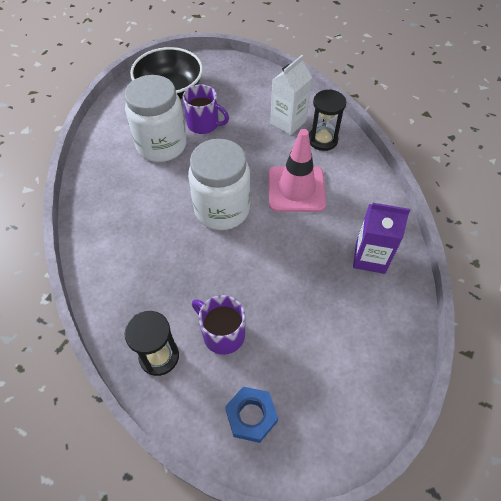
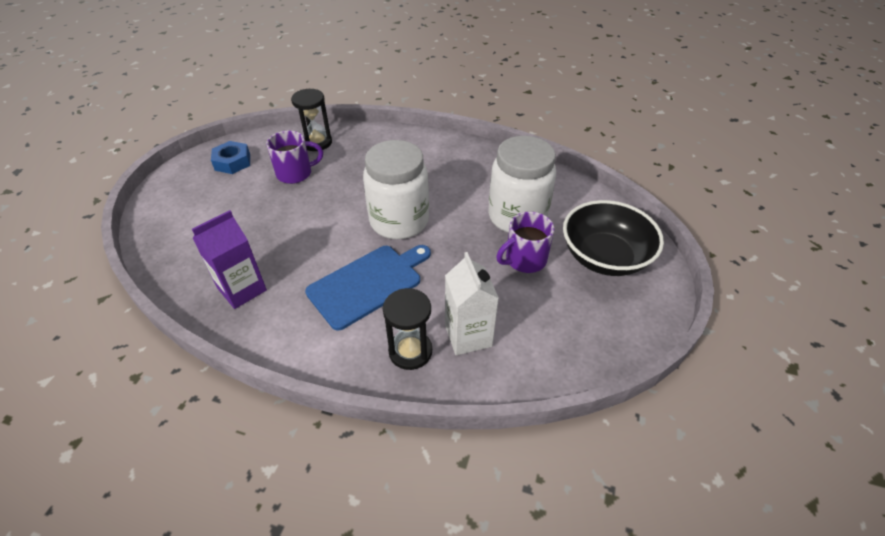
camera: 125 degrees right, 10 degrees down
(296, 189) = (368, 284): pink traffic cone -> blue cutting board

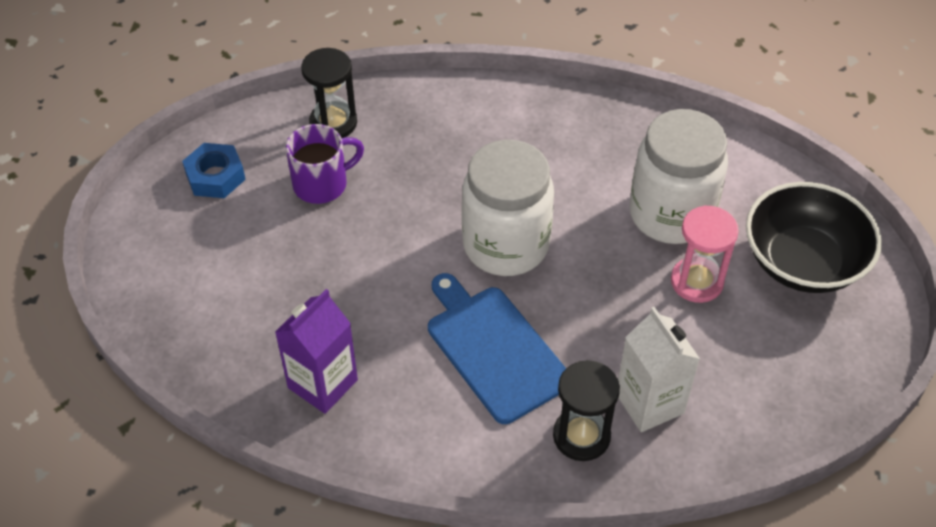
camera: 10 degrees left, 5 degrees up
(368, 284) = (494, 349): blue cutting board -> blue cutting board turned 75 degrees counterclockwise
(524, 260) = (696, 282): purple mug -> pink hourglass

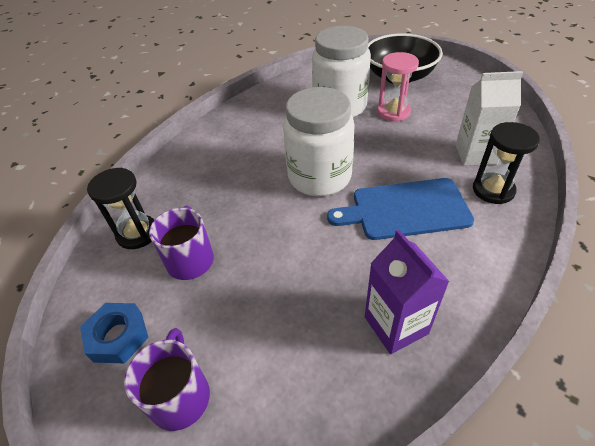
camera: 60 degrees left, 5 degrees down
(182, 249) = (180, 396): none -> purple mug

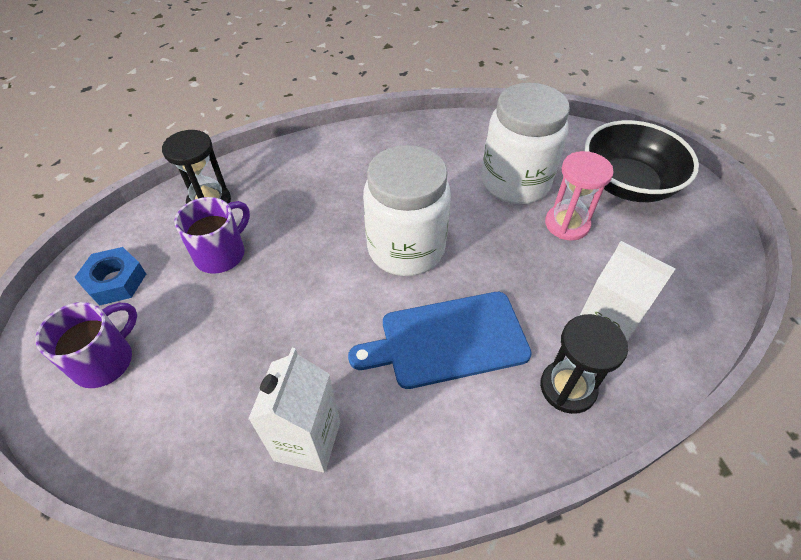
camera: 35 degrees right, 5 degrees up
(396, 325) = (307, 441): purple carton -> white carton
(405, 209) = (448, 340): blue cutting board -> blue cutting board turned 45 degrees counterclockwise

